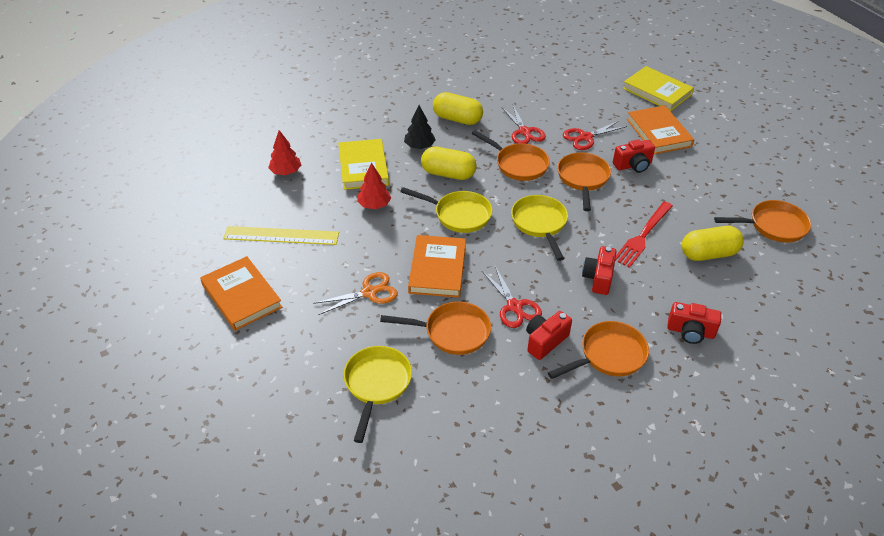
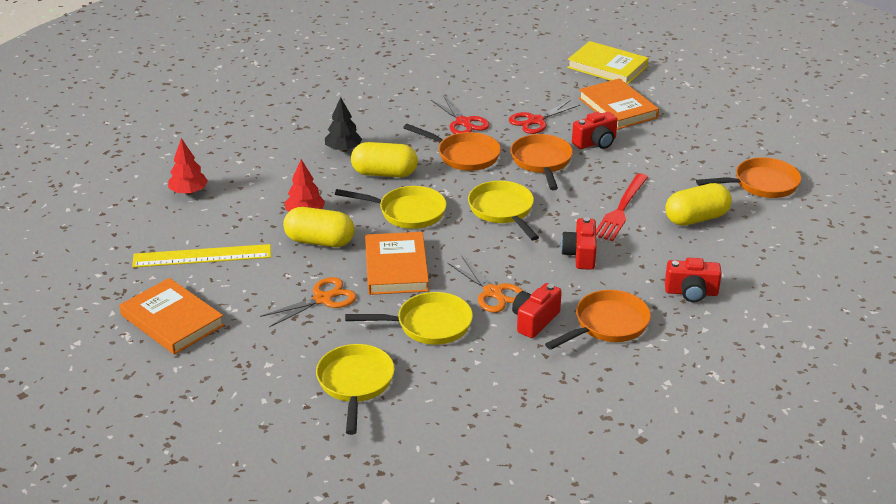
camera: 10 degrees left, 10 degrees down
(363, 167) = (281, 177): yellow book -> none
(452, 332) = (428, 325): orange pan -> yellow pan
(457, 119) = (381, 117): yellow capsule -> yellow capsule (319, 241)
(514, 306) = (492, 292): red scissors -> orange scissors

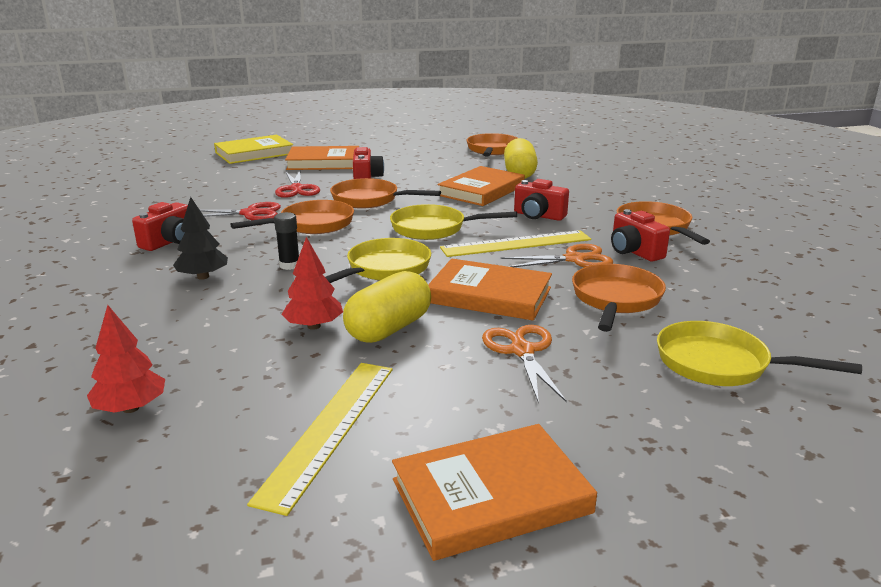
camera: 65 degrees left, 10 degrees down
(384, 173) = (289, 265): yellow capsule -> black glue stick
(428, 325) = (615, 299): yellow pan -> orange pan
(503, 258) = (516, 244): none -> yellow ruler
(621, 209) = (481, 190): red fork -> orange book
(691, 292) = (623, 194): red camera -> red camera (169, 242)

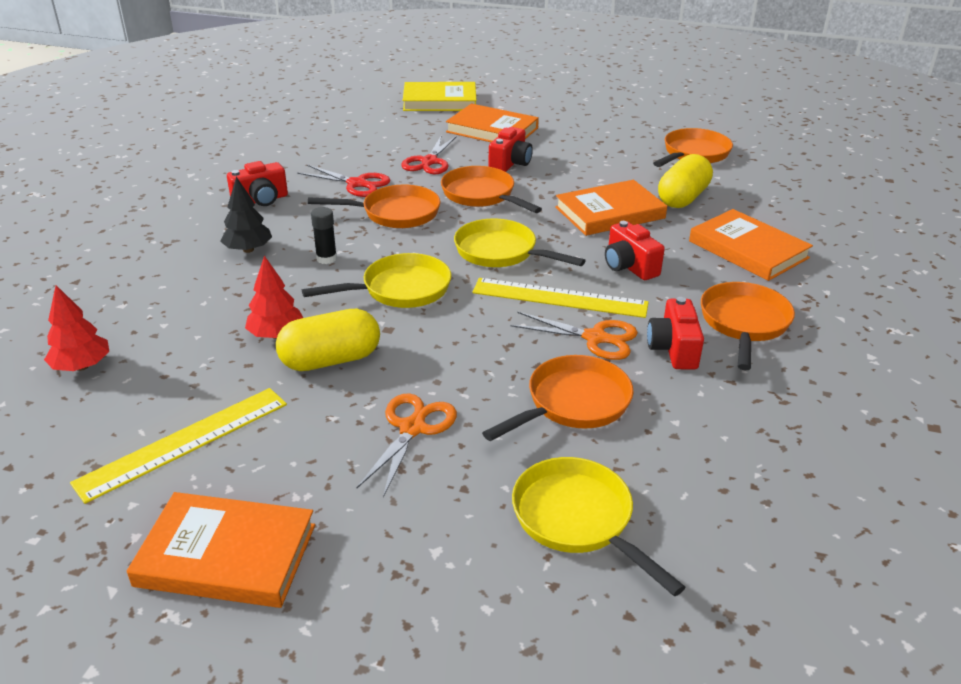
camera: 30 degrees right, 10 degrees up
(489, 295) = (458, 353): orange book -> orange book (748, 249)

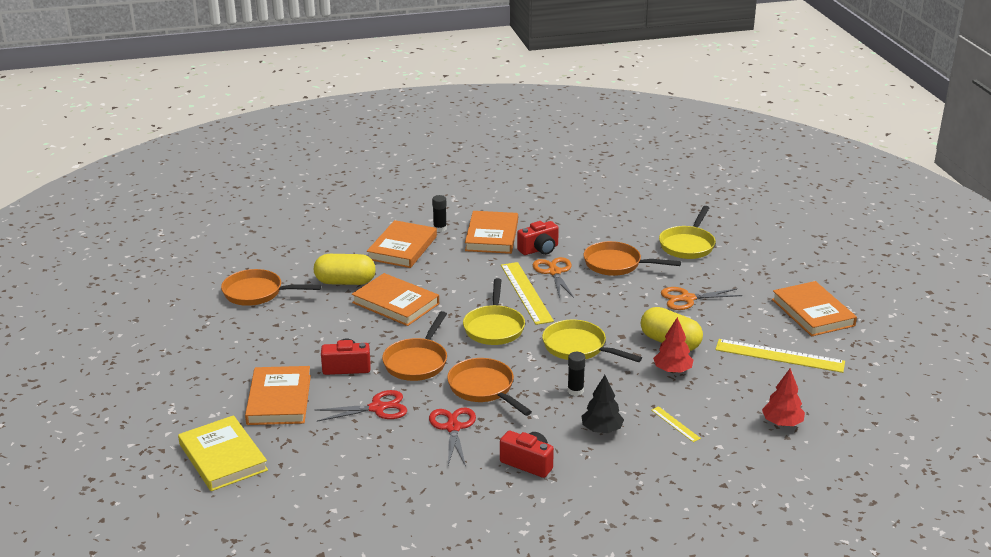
camera: 120 degrees left, 5 degrees down
(192, 294) = (675, 424): none -> yellow ruler
(629, 266) = (465, 280): red camera -> none
(744, 323) = (492, 236): orange pan -> orange book
(792, 290) = (440, 228): none -> black glue stick

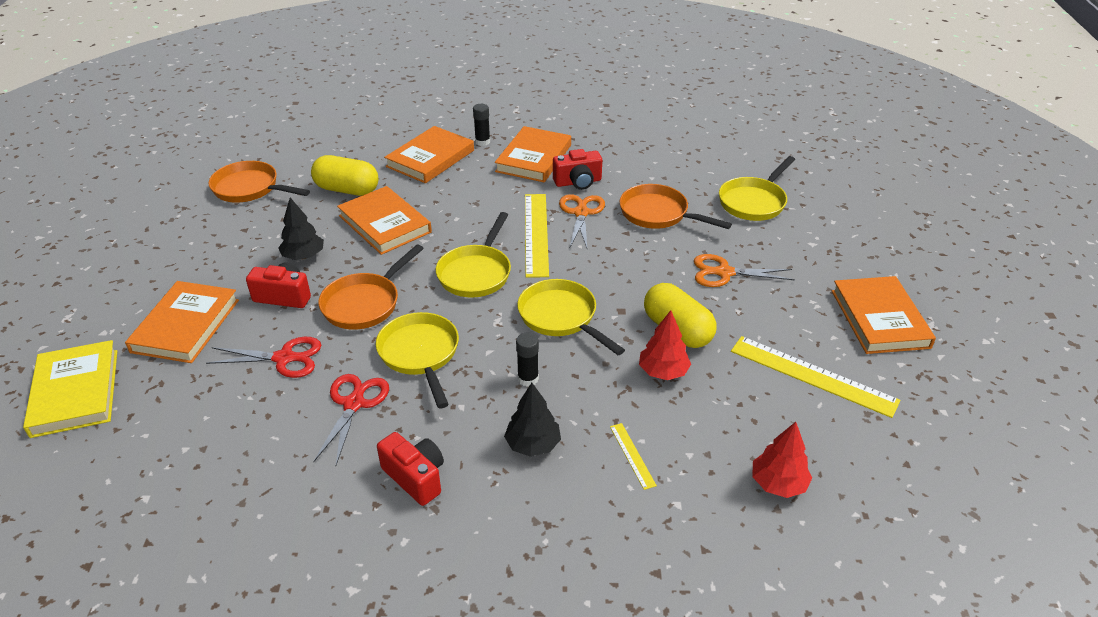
camera: 15 degrees right, 10 degrees up
(342, 336) = (303, 256): none -> black tree
(484, 388) = (420, 354): orange pan -> yellow pan

